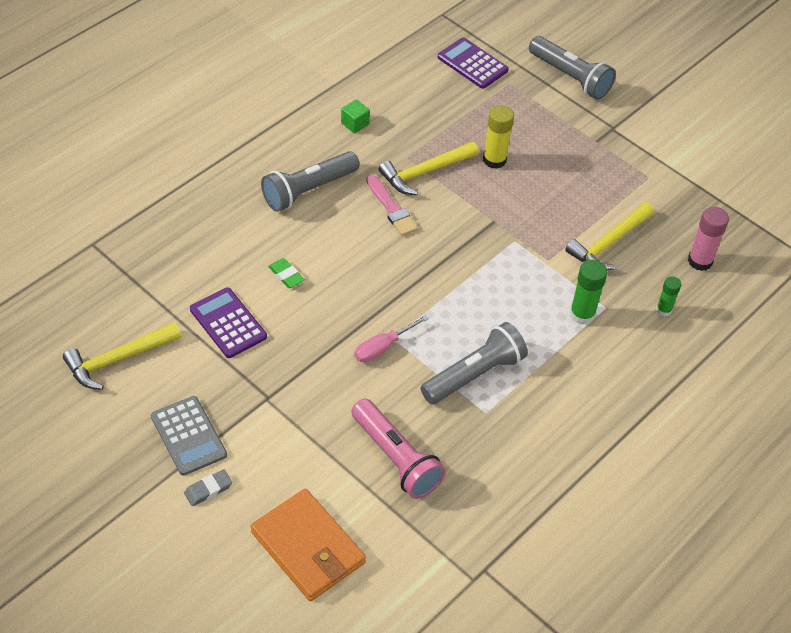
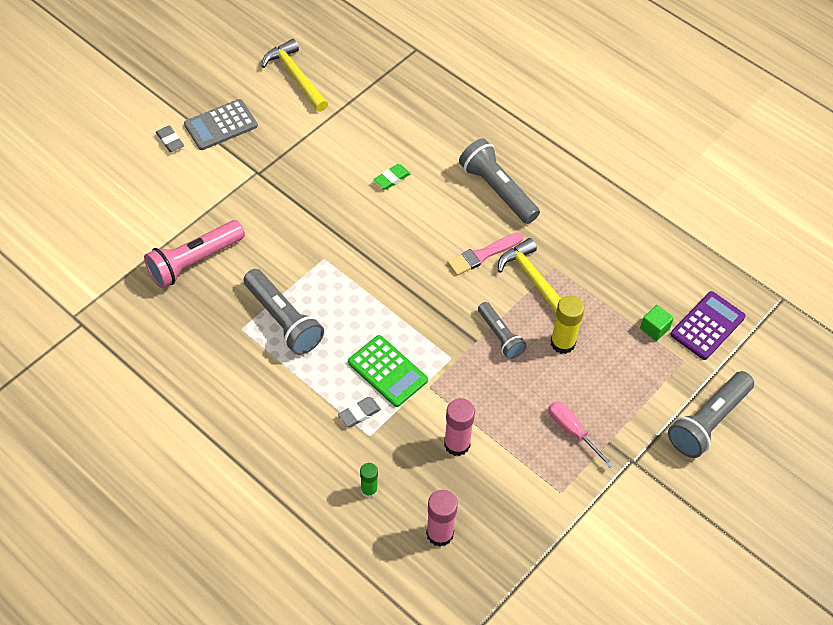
camera: 90 degrees right, 5 degrees up
(228, 323) = (335, 142): purple calculator -> none
(308, 547) = (113, 205): orange wallet -> none
(355, 124) = (593, 223): green cube -> green cube (654, 328)
(382, 347) = (312, 250): pink screwdriver -> pink screwdriver (572, 431)
(488, 203) = (500, 336): none -> grey flashlight
(533, 290) = (387, 371): none -> green calculator
(582, 314) = (359, 413): green glue stick -> grey eraser
(608, 243) = (457, 444): yellow hammer -> pink glue stick

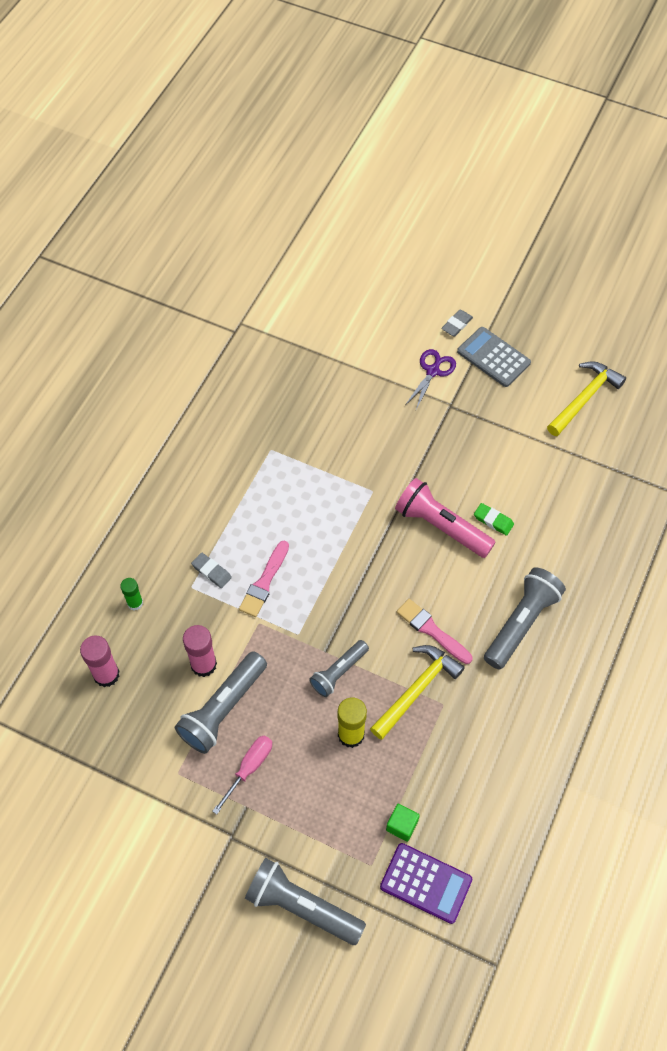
camera: 75 degrees right, 5 degrees up
(194, 261) = (329, 390): pink flashlight -> pink flashlight (441, 526)
(213, 174) = (432, 371): none -> purple scissors
(283, 320) = (291, 479): grey flashlight -> grey flashlight (223, 709)
(387, 371) = (264, 582): green calculator -> pink brush

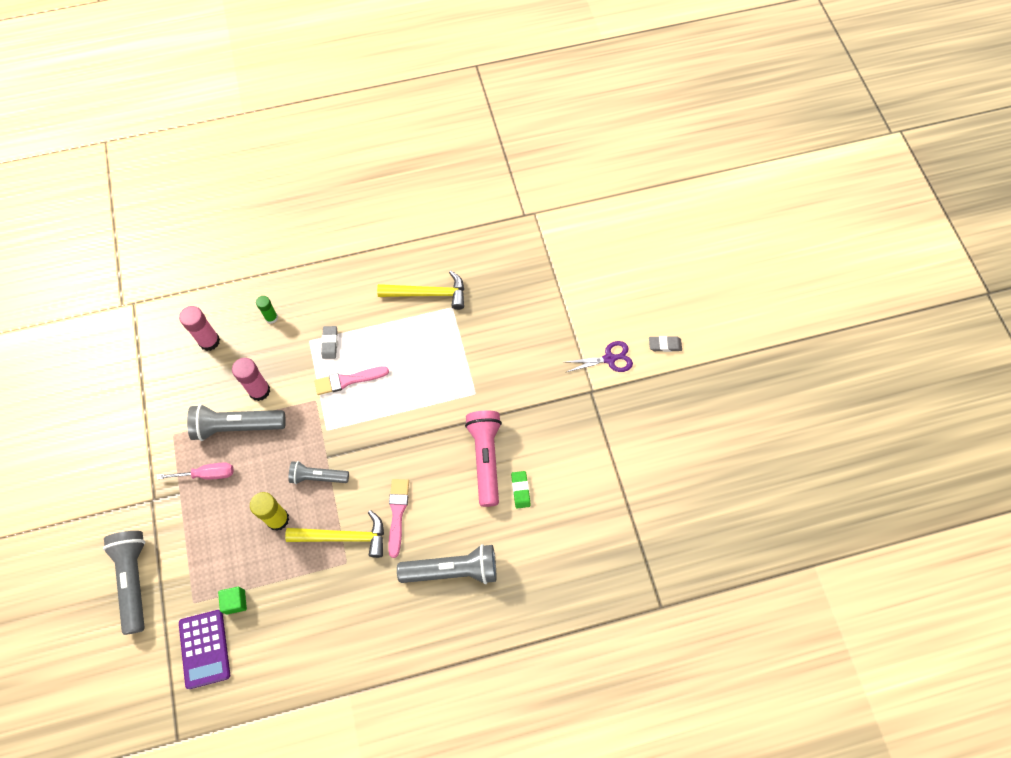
camera: 50 degrees right, 5 degrees up
(493, 357) = (660, 390): grey calculator -> none
(585, 398) = (684, 478): yellow hammer -> yellow hammer (428, 294)

